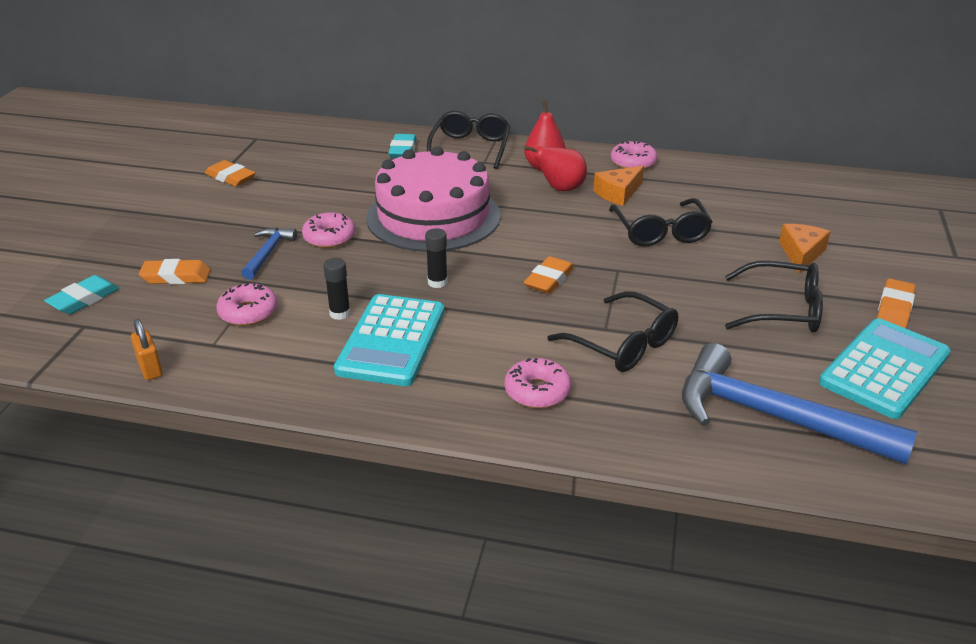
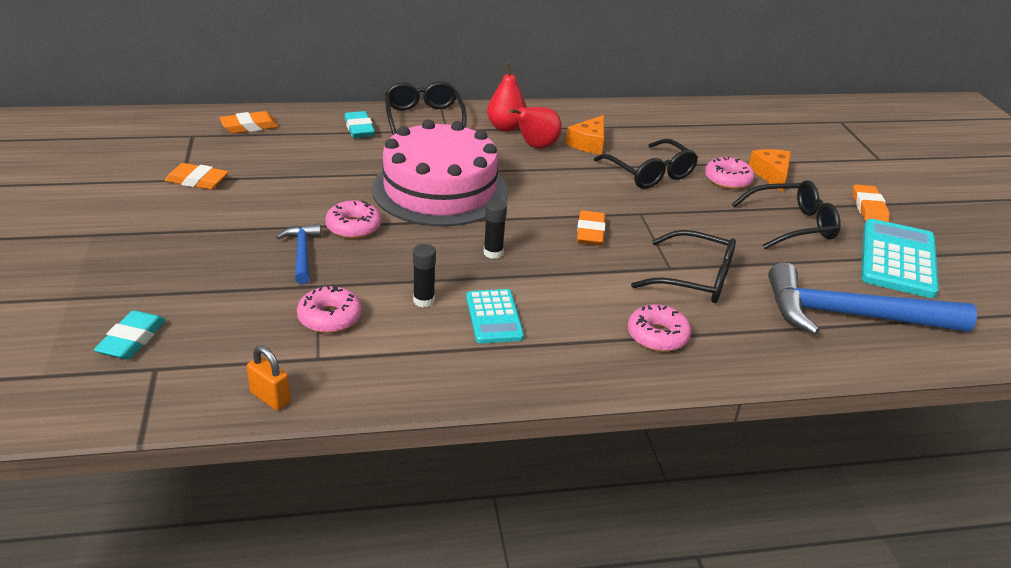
camera: 25 degrees left, 0 degrees up
(176, 277) = (220, 296): orange eraser -> orange eraser (249, 127)
(391, 341) = (494, 317): turquoise calculator -> turquoise calculator, size x0.60
(633, 162) = (580, 113): pink donut -> pink donut (727, 180)

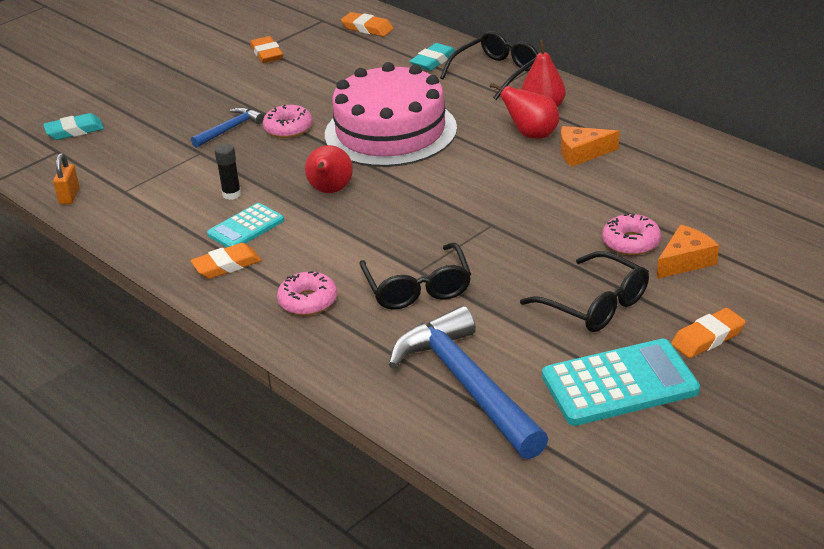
camera: 60 degrees right, 0 degrees up
(329, 318) = (170, 174): pink donut -> none
(493, 253) = (330, 191): black glue stick -> red pear
(590, 232) = (422, 215): orange eraser -> orange eraser (227, 265)
(650, 173) = (574, 201): black glasses -> none

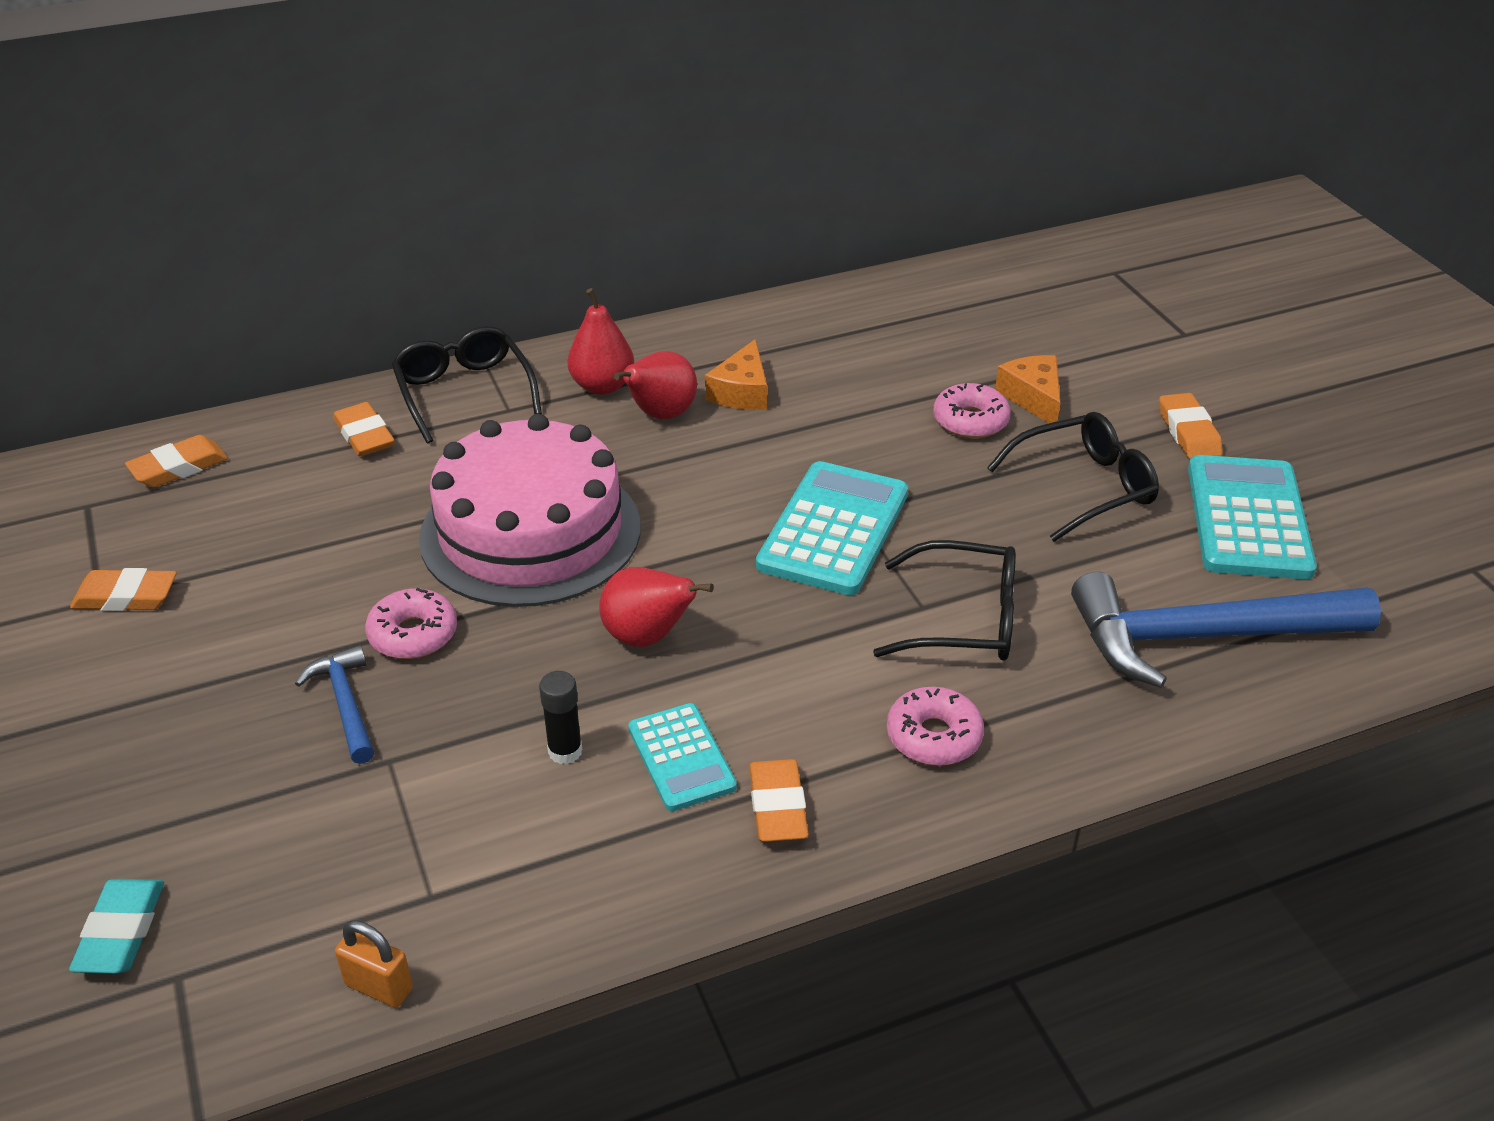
camera: 70 degrees left, 5 degrees up
(433, 61) = (364, 435): turquoise eraser -> orange eraser
(468, 222) = (834, 529): none -> turquoise calculator

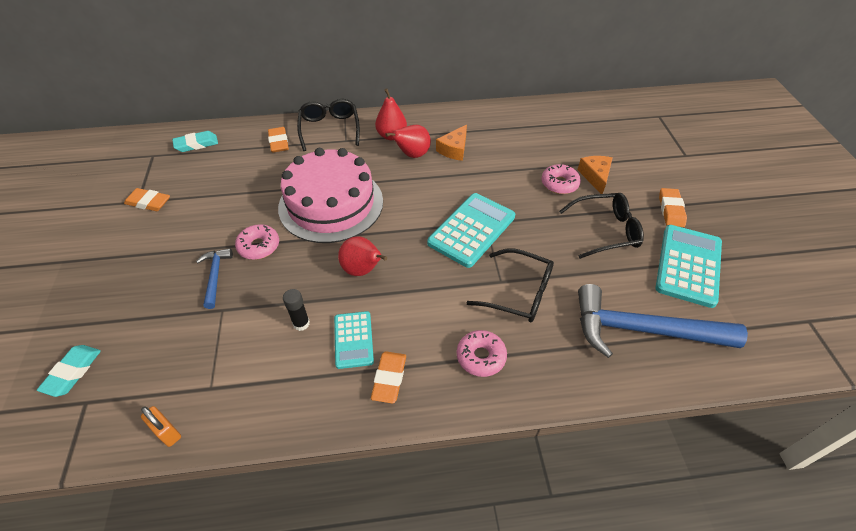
camera: 15 degrees right, 10 degrees up
(179, 467) = (196, 144): orange eraser -> turquoise eraser

